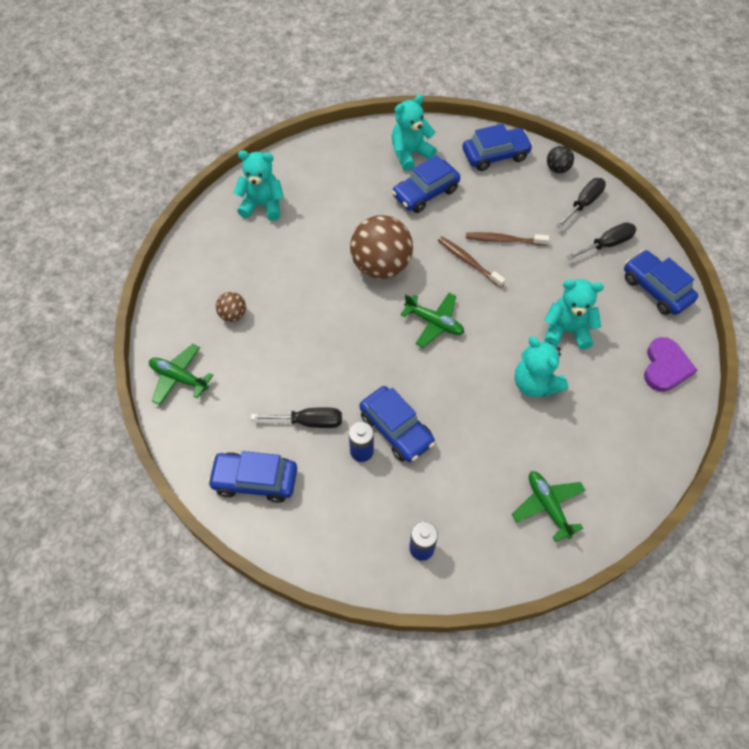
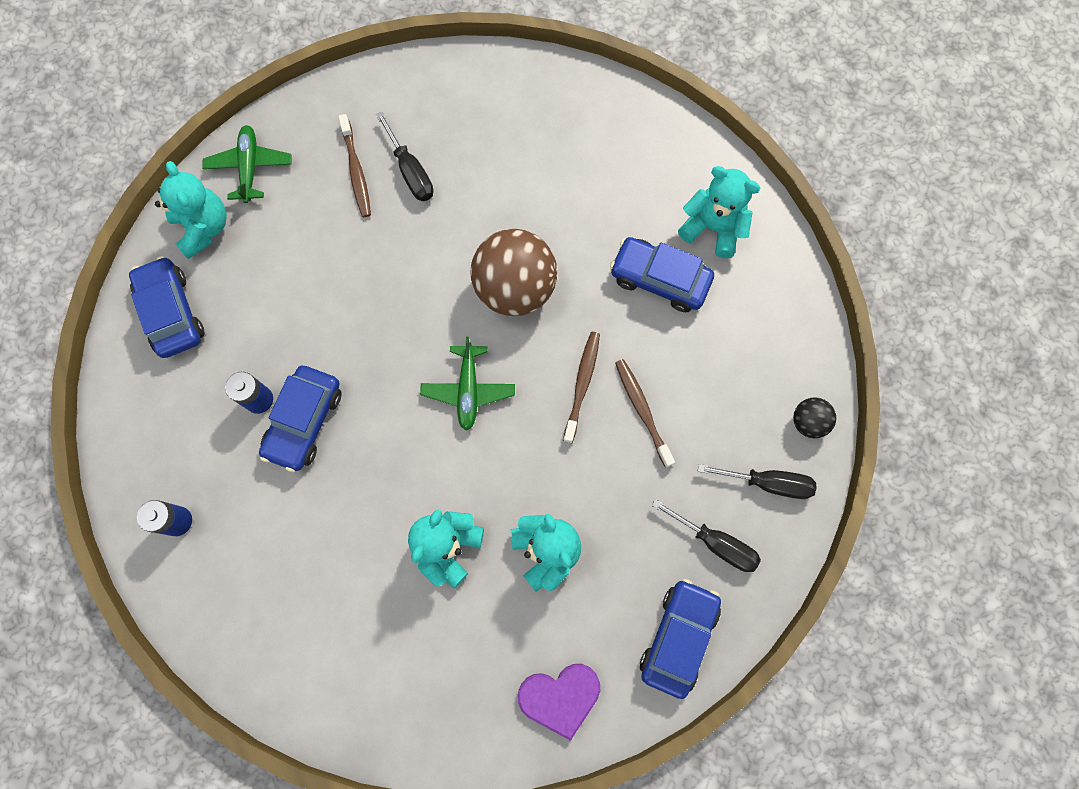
camera: 60 degrees right, 15 degrees up
(233, 315) = (356, 171): brown ball -> brown toothbrush
(262, 205) = (524, 110): turquoise teddy bear -> turquoise teddy bear (204, 227)
(309, 421) = (266, 326): black screwdriver -> black screwdriver (410, 171)
(495, 155) = (780, 332): blue car -> none
(548, 506) = (293, 634): green plane -> none

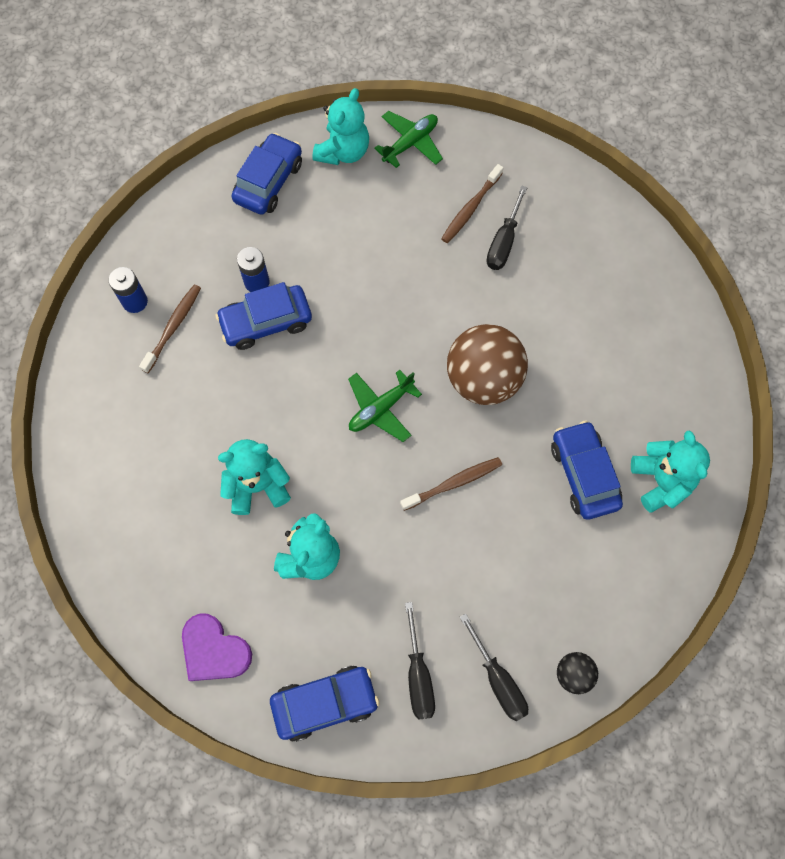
camera: 50 degrees right, 5 degrees down
(642, 410) = (472, 542): brown toothbrush -> brown toothbrush (173, 327)

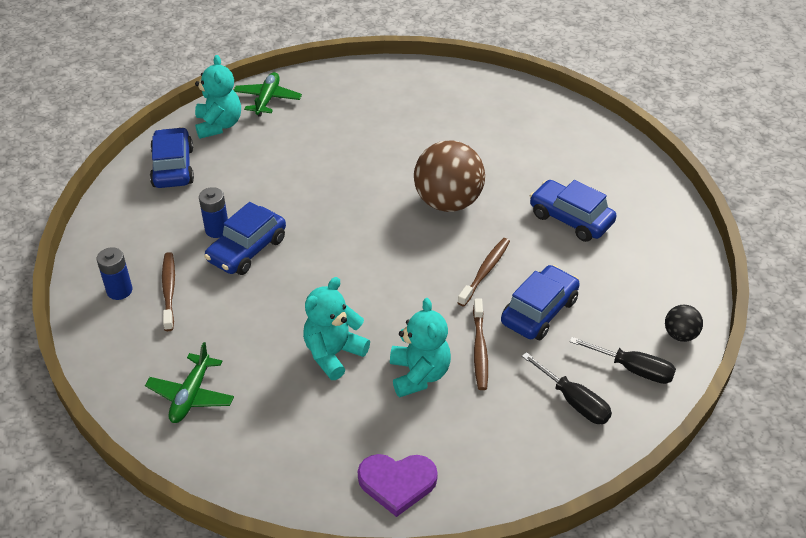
camera: 35 degrees left, 25 degrees down
(325, 703) = (521, 463): blue car -> blue car (539, 311)
(380, 409) = (388, 256): green plane -> green plane (191, 395)
(470, 208) = (347, 115): brown toothbrush -> brown toothbrush (479, 349)
(503, 242) = (388, 122): black screwdriver -> none
(661, 481) = (624, 196): turquoise teddy bear -> none

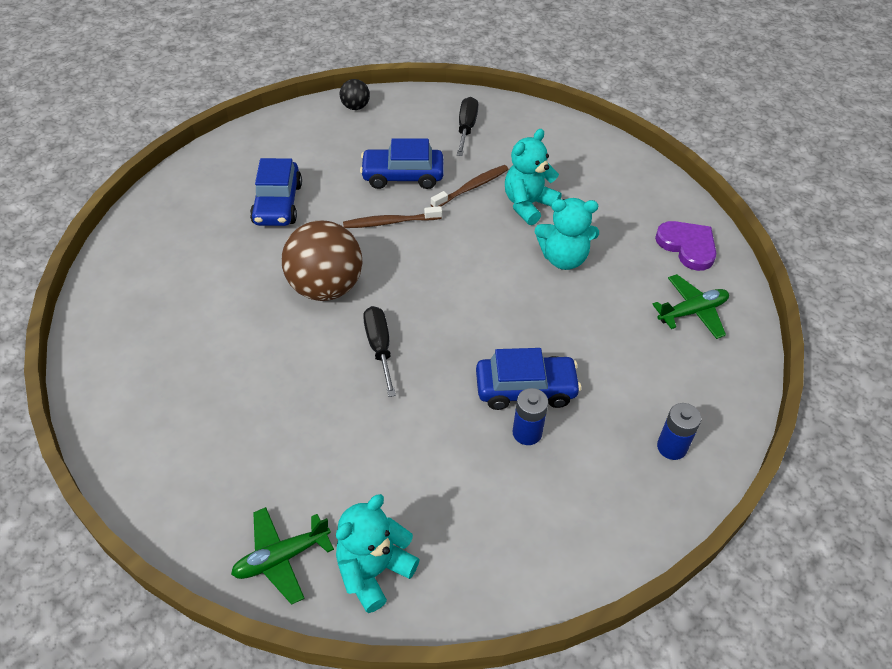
camera: 130 degrees left, 5 degrees up
(169, 290) = (629, 409): brown toothbrush -> none
(173, 167) = (484, 554): blue car -> none
(397, 483) = (618, 170): purple heart -> purple heart (687, 246)
(633, 369) = (410, 115): black screwdriver -> black screwdriver (379, 347)

